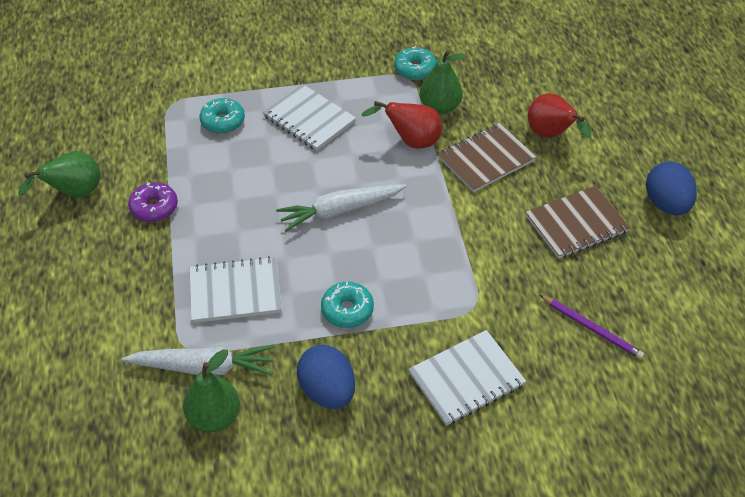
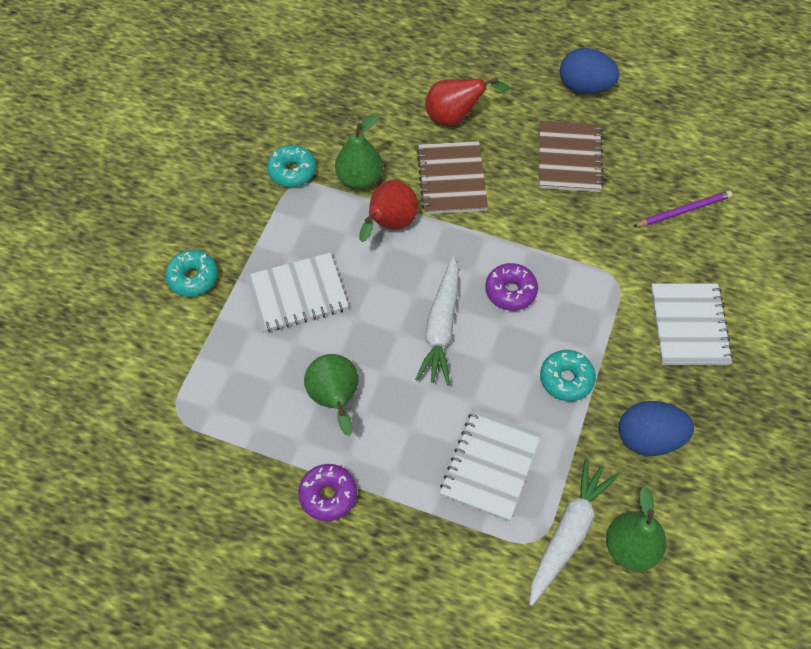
camera: 60 degrees left, 10 degrees up
(74, 193) = (252, 571): green pear -> green pear (335, 400)
(223, 121) = (242, 375): turquoise donut -> turquoise donut (193, 278)
(406, 240) = (510, 291): none -> purple donut

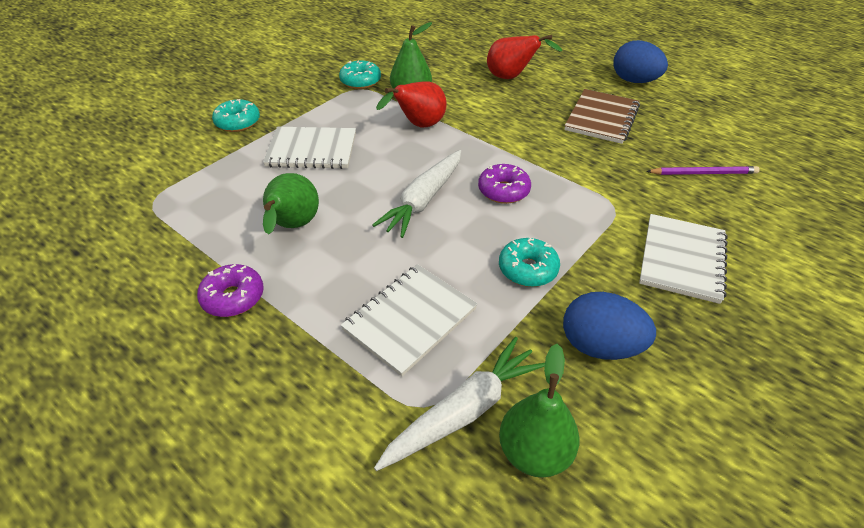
camera: 20 degrees right, 15 degrees down
(452, 179) = (488, 110): brown notebook -> none

